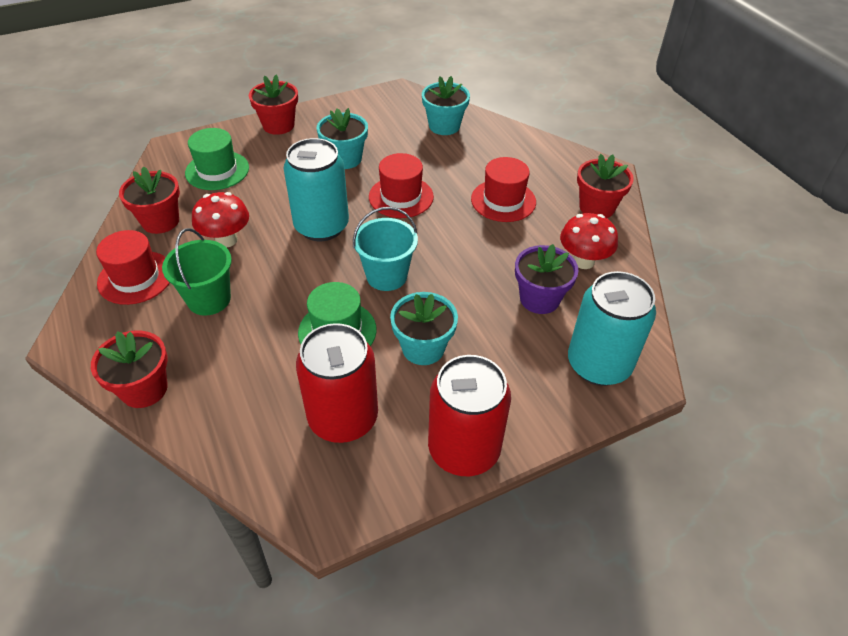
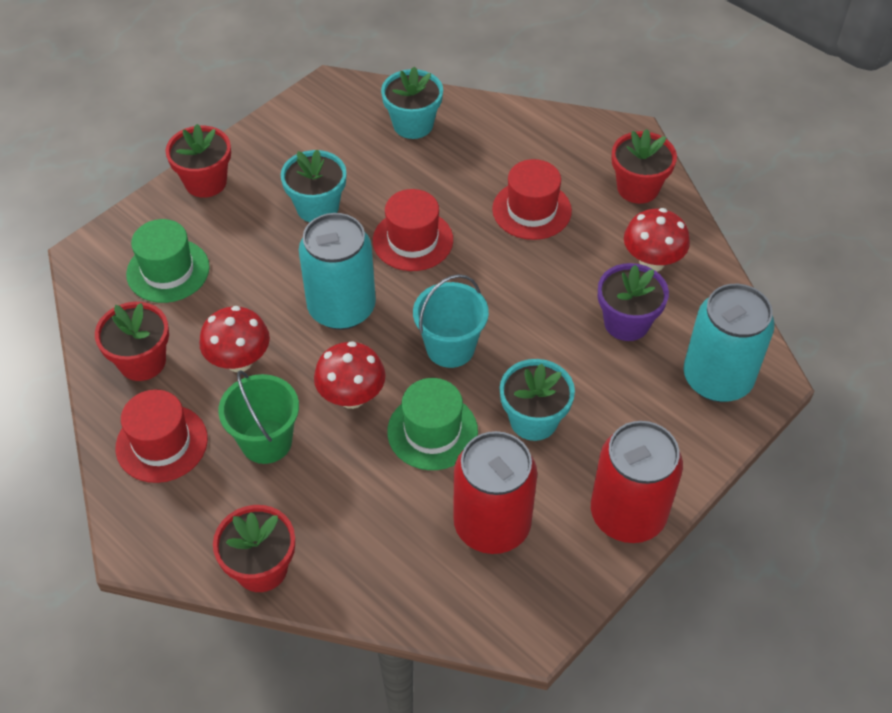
camera: 20 degrees left, 5 degrees up
(291, 288) = (352, 397): none -> red mushroom

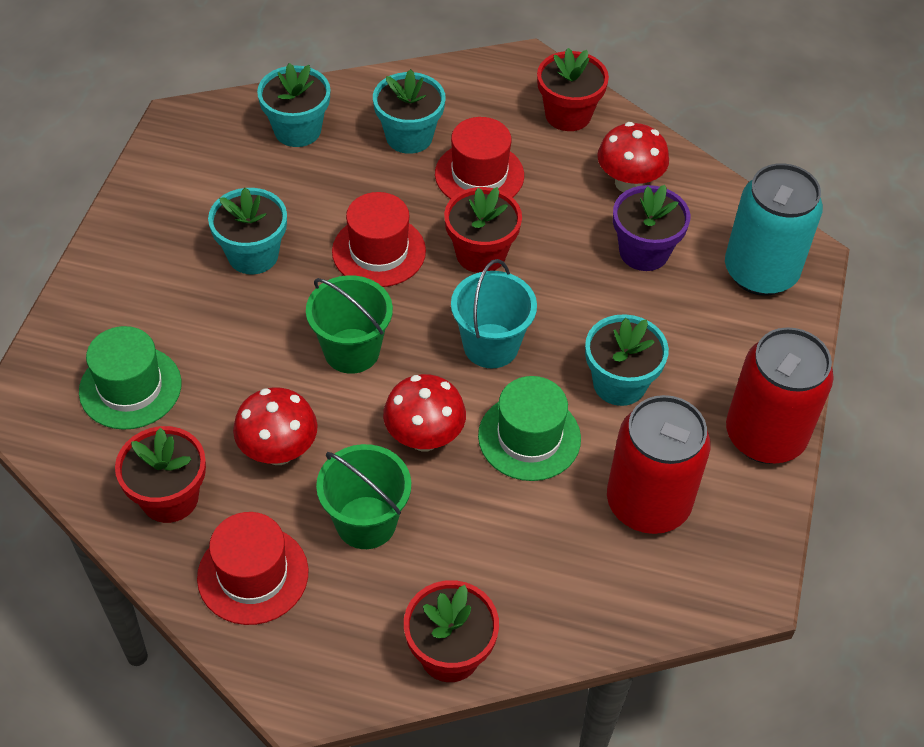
camera: 30 degrees left, 0 degrees up
(205, 182) = (107, 274): red flower pot -> red flower pot (481, 254)
(341, 308) = (351, 351): turquoise can -> green bucket
(496, 160) = (409, 136): none -> turquoise flower pot

